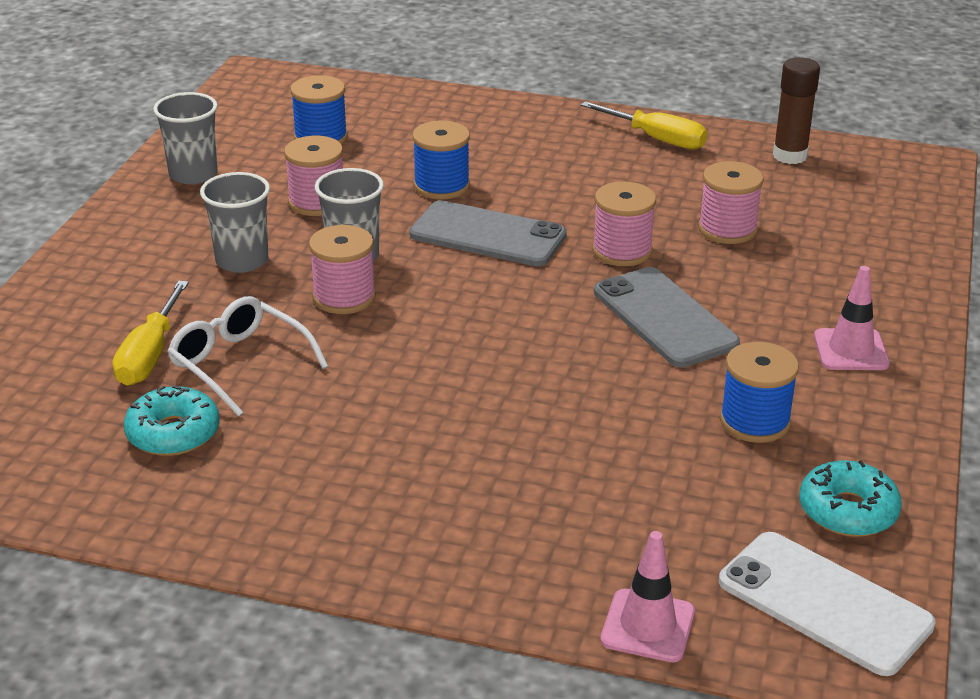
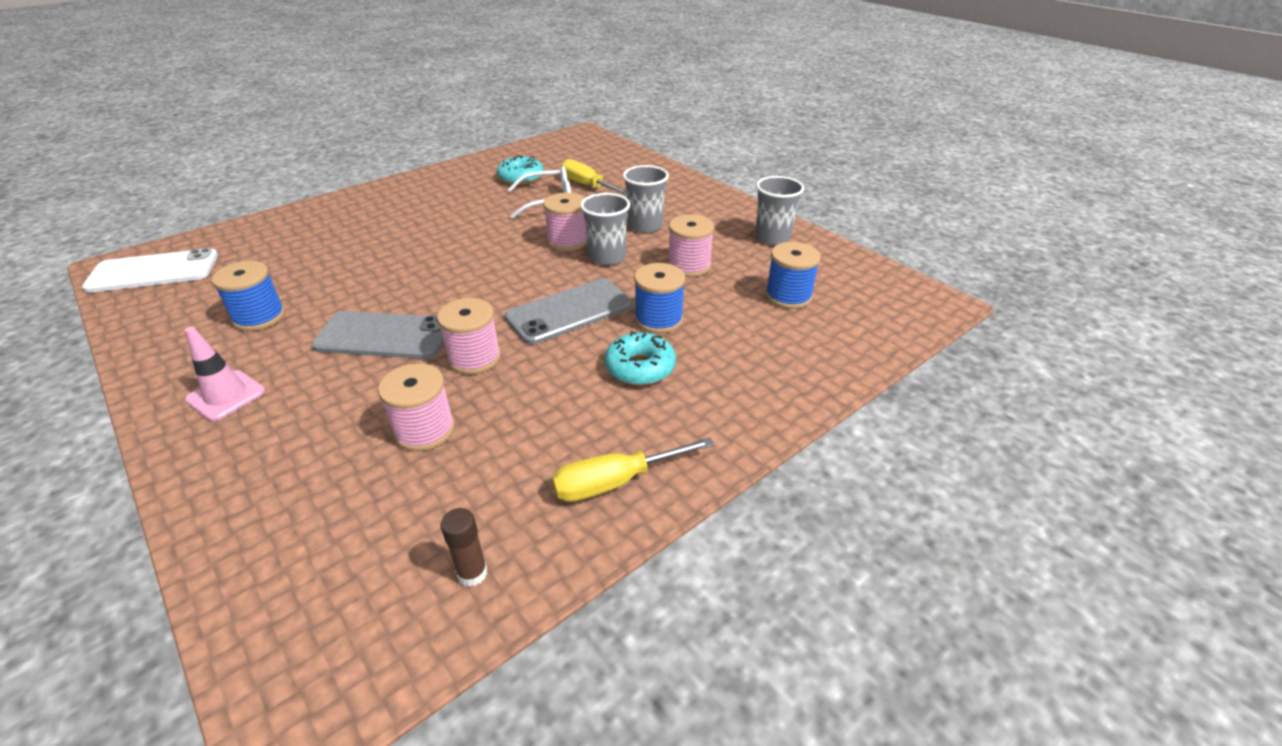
camera: 125 degrees right, 5 degrees up
(648, 626) = (237, 229): pink traffic cone -> none
(790, 156) = (472, 573): brown glue stick -> brown glue stick, size x0.64
(847, 511) = (164, 309): turquoise donut -> turquoise donut (640, 367)

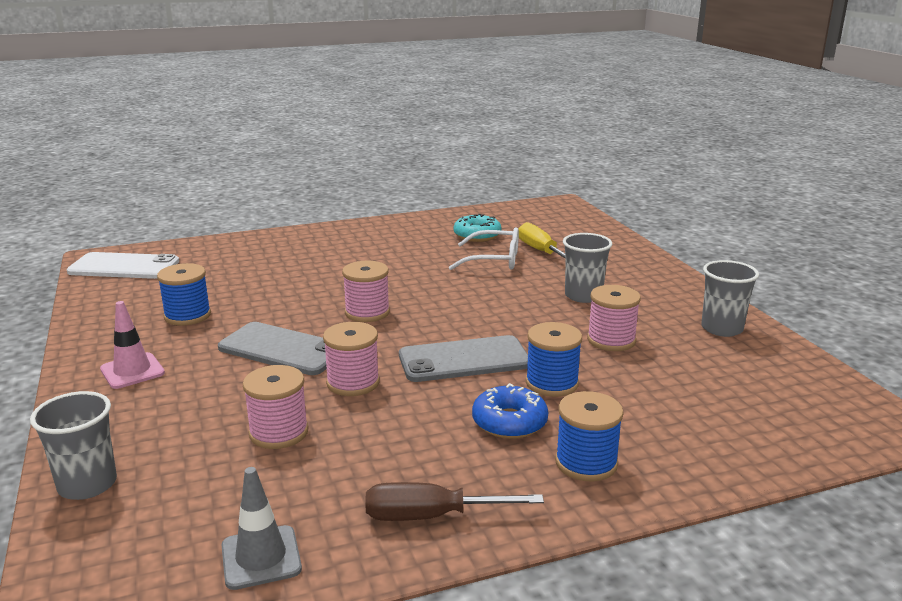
camera: 20 degrees right, 15 degrees down
(472, 573) = (261, 557): brown glue stick -> grey traffic cone
(567, 241) = (494, 298): pink spool -> pink spool (367, 312)
(607, 257) = (527, 318): grey cup -> grey cup (87, 484)
(615, 482) = (431, 516): yellow screwdriver -> brown screwdriver
(640, 367) = (509, 422): turquoise donut -> blue donut
(788, 296) = (709, 387): blue spool -> blue spool (586, 463)

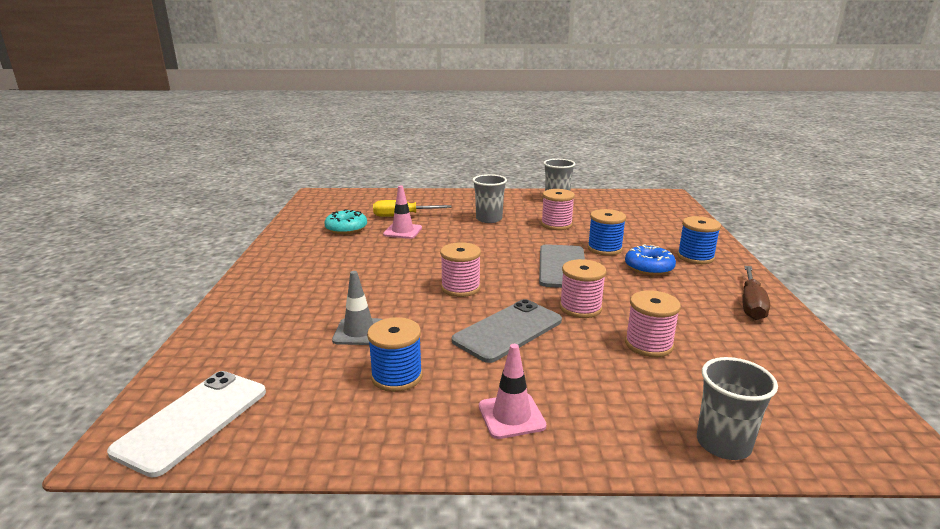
camera: 70 degrees left, 0 degrees up
(261, 557) = (805, 364): grey traffic cone -> grey traffic cone (359, 332)
(494, 260) = (402, 231): white glasses -> pink traffic cone

